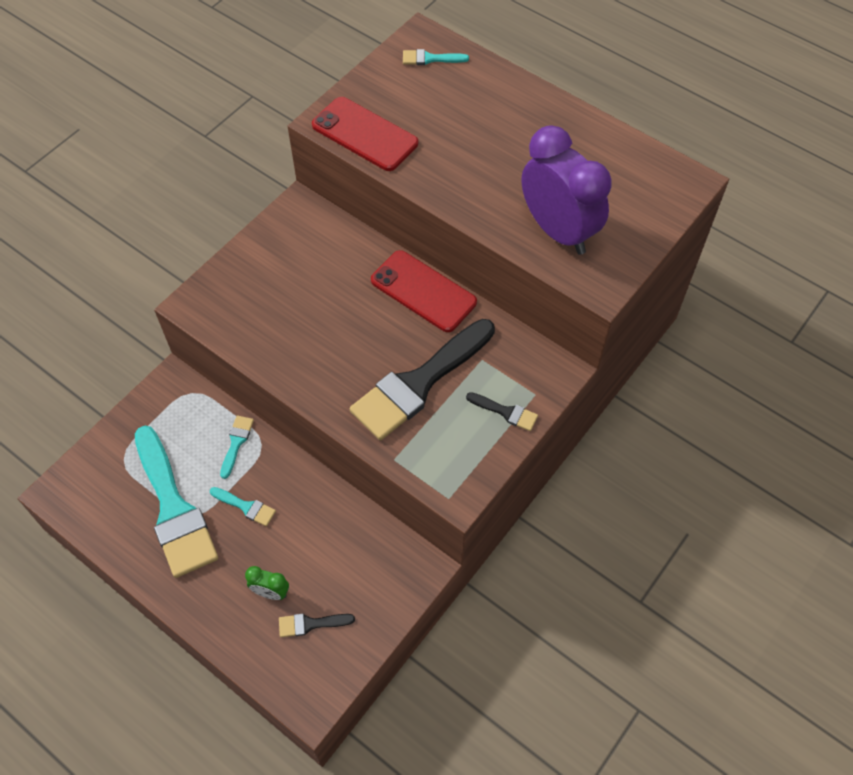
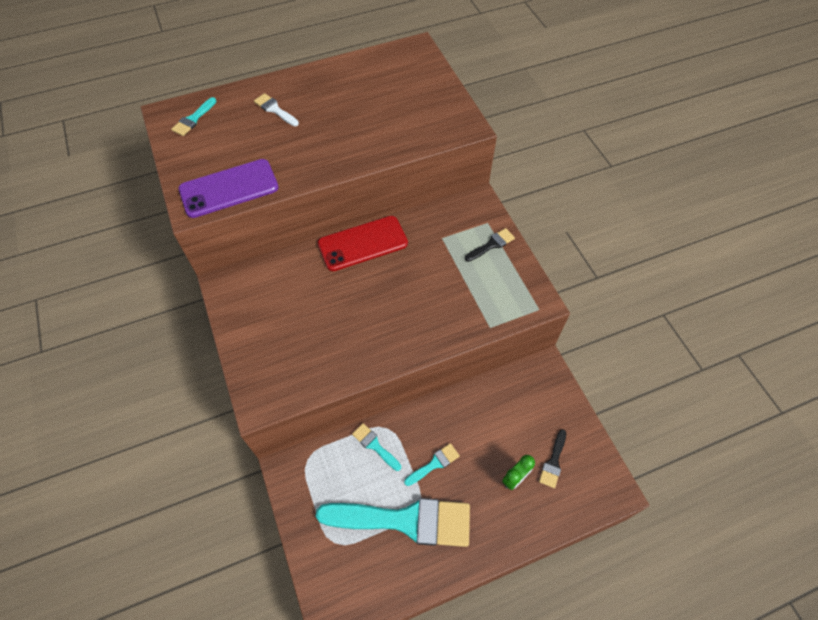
camera: 60 degrees left, 0 degrees up
(364, 134) = (229, 189): red phone -> purple phone
(419, 383) = (437, 282): black brush -> none
(492, 111) = (275, 109): none -> white brush
(558, 231) = (406, 125): purple clock -> none

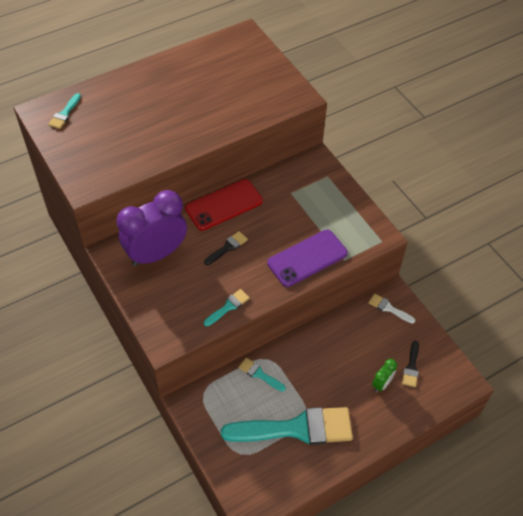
camera: 10 degrees left, 5 degrees down
(229, 189) = (111, 169): purple phone -> purple phone (307, 258)
(274, 293) = (156, 254): none -> purple clock
(275, 109) = (134, 99): white brush -> white brush (388, 308)
(434, 464) = (313, 382): turquoise brush -> turquoise brush (228, 307)
(491, 245) = (334, 194): black brush -> black brush (227, 247)

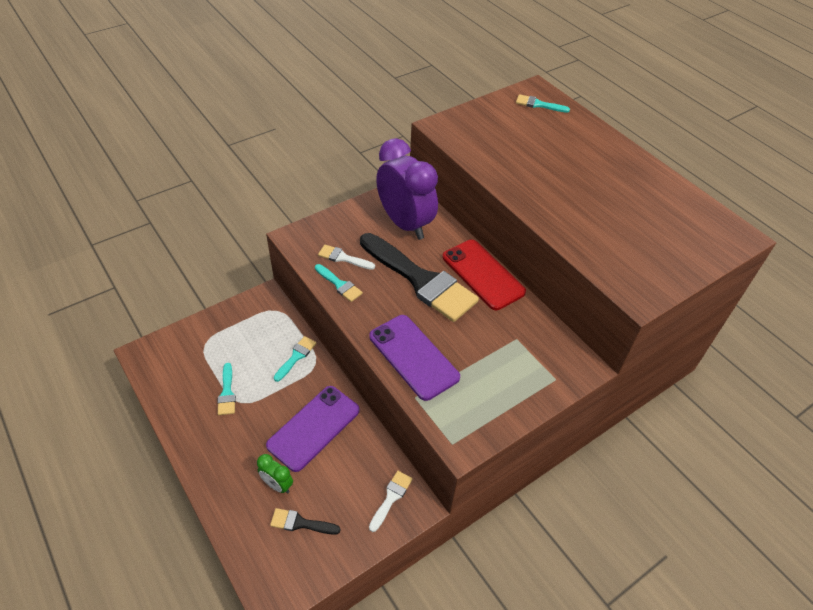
camera: 85 degrees right, 5 degrees down
(195, 304) = (343, 258): none -> white brush
(227, 247) = (421, 280): black brush -> black brush, size x2.39
(296, 428) = (227, 393): turquoise brush -> turquoise brush, size x0.42
(331, 359) = (313, 428): none -> purple phone

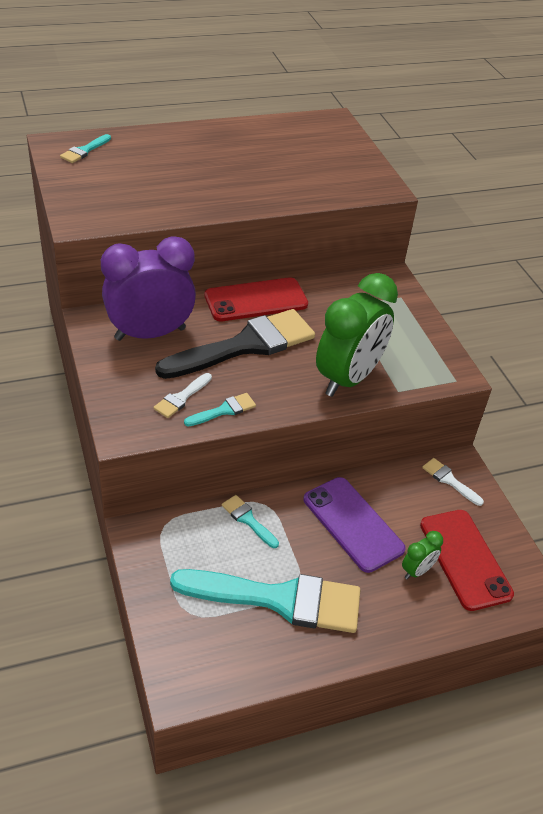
camera: 75 degrees left, 5 degrees down
(227, 393) = (279, 599): turquoise brush -> turquoise brush, size x2.39
(300, 523) = (465, 559): black brush -> red phone
(413, 357) = (348, 379): purple phone -> green clock

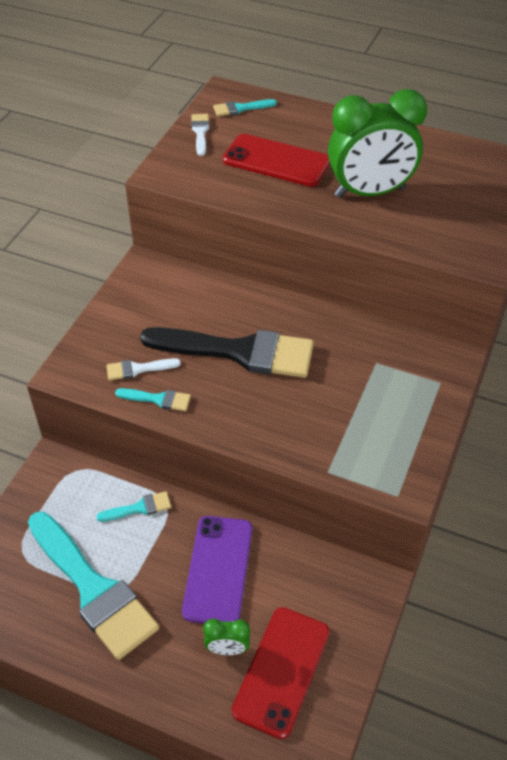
camera: 45 degrees right, 5 degrees up
(150, 334) = (174, 300): purple clock -> none
(248, 520) = (139, 508): turquoise brush -> turquoise brush turned 75 degrees clockwise
(256, 300) = (295, 315): red phone -> red phone (276, 161)
(348, 379) = (294, 433): green clock -> green clock (370, 192)
(449, 480) = (349, 591): white brush -> white brush (200, 132)

